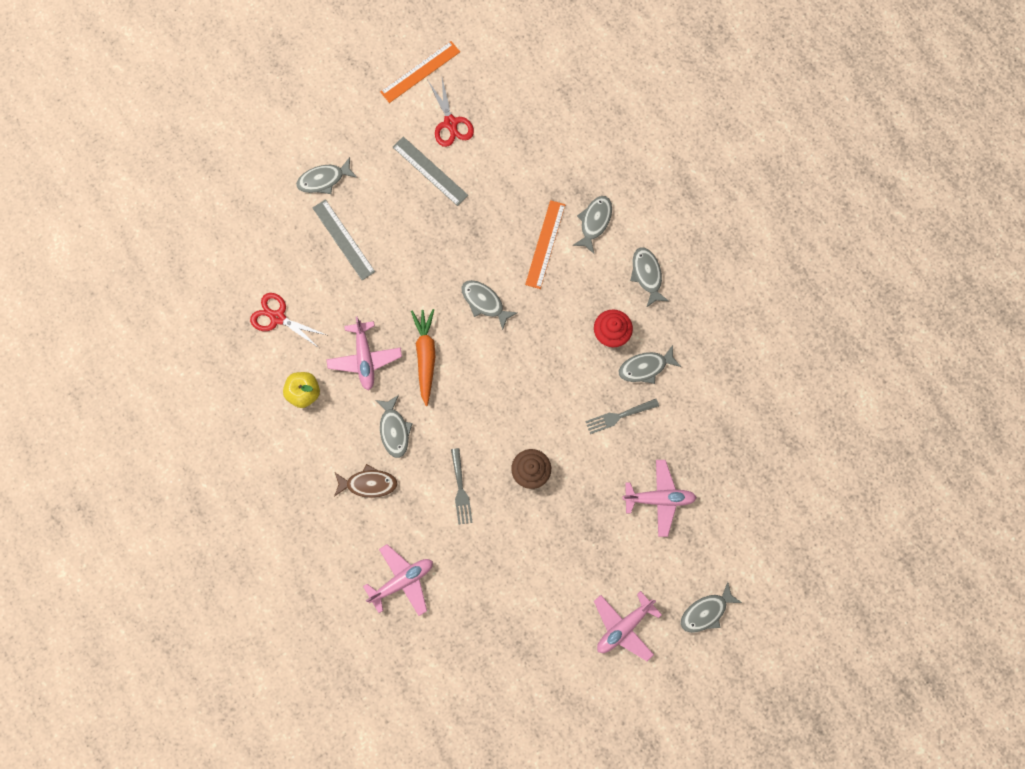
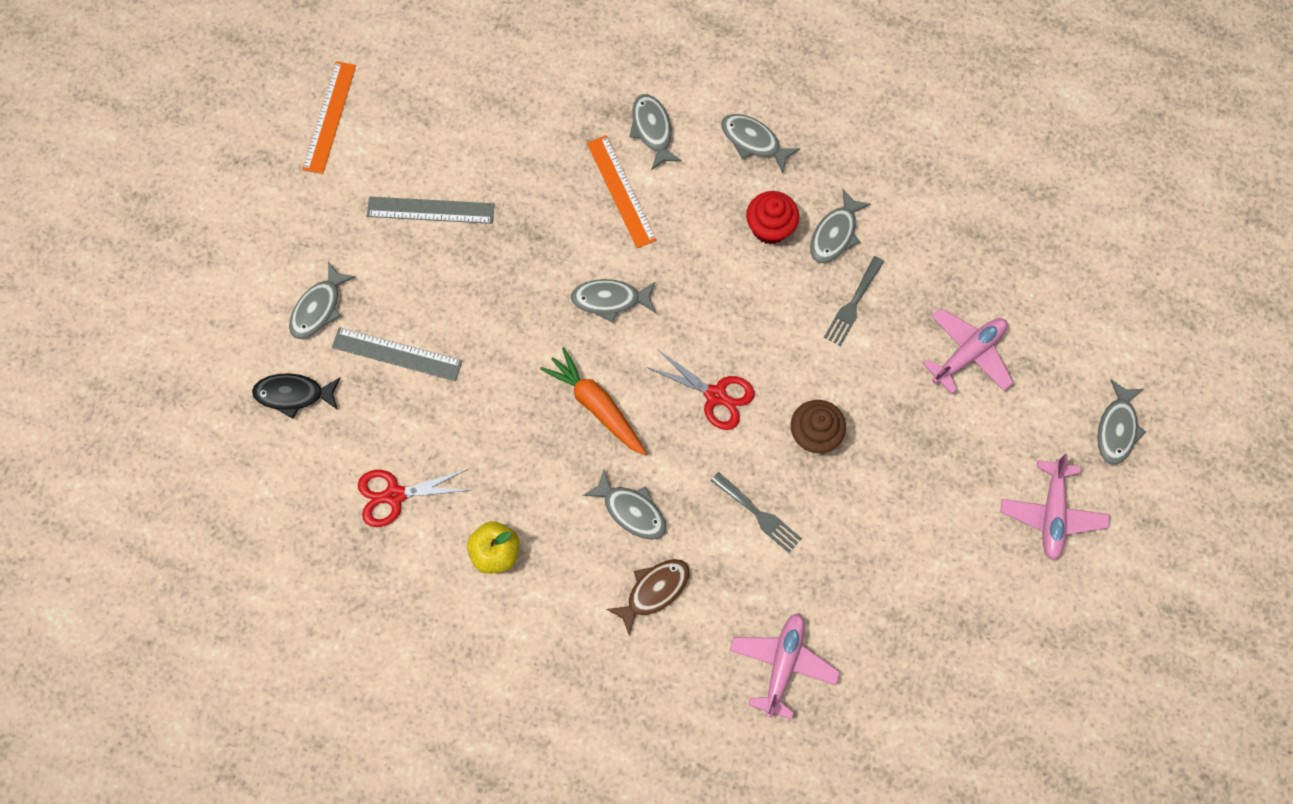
camera: 40 degrees left, 5 degrees down
(271, 218) = (294, 394): none -> black fish
(365, 358) = (531, 461): pink plane -> none
(450, 123) = (410, 145): red scissors -> red scissors (716, 395)

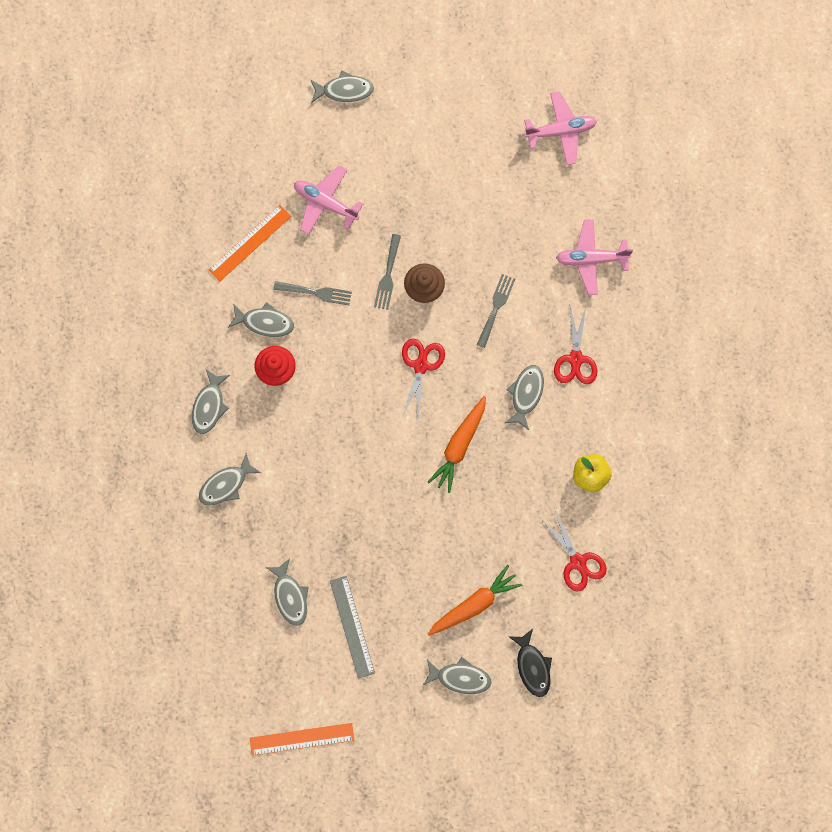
camera: 110 degrees left, 5 degrees up
(397, 354) = (474, 604): grey ruler -> orange carrot
(610, 299) = (375, 466): grey fish -> grey fish (290, 596)
(621, 191) = (285, 489): orange ruler -> orange ruler (250, 243)
(654, 591) = (575, 359): brown fish -> red scissors
(847, 396) = (388, 275): none -> grey fork
(1051, 513) = (422, 117): pink plane -> pink plane (561, 131)

